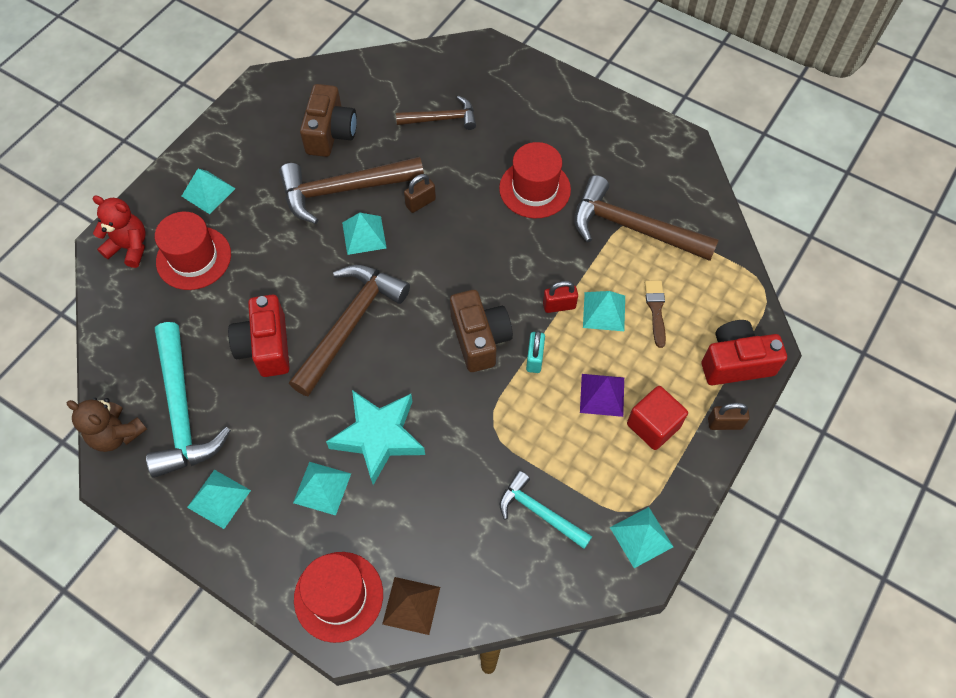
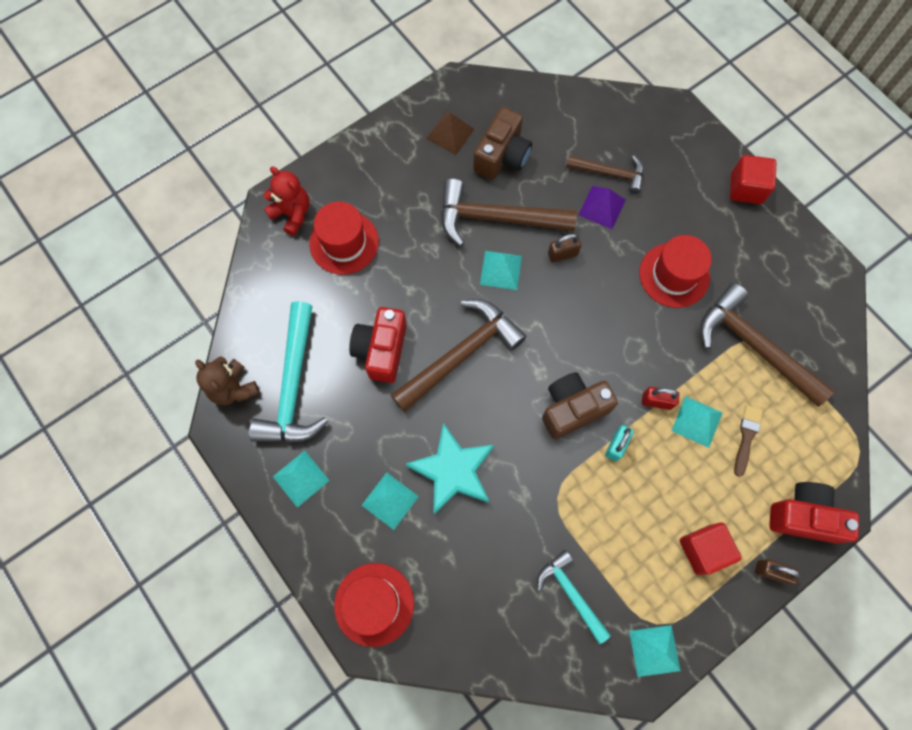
camera: 20 degrees right, 10 degrees up
(208, 192) = (375, 181): turquoise pyramid -> none
(411, 605) = (432, 636): brown pyramid -> brown pyramid (450, 134)
(479, 339) = (572, 408): brown camera -> brown camera turned 120 degrees counterclockwise
(574, 95) = (746, 188): none -> red cube
(602, 394) = (666, 502): purple pyramid -> purple pyramid (602, 207)

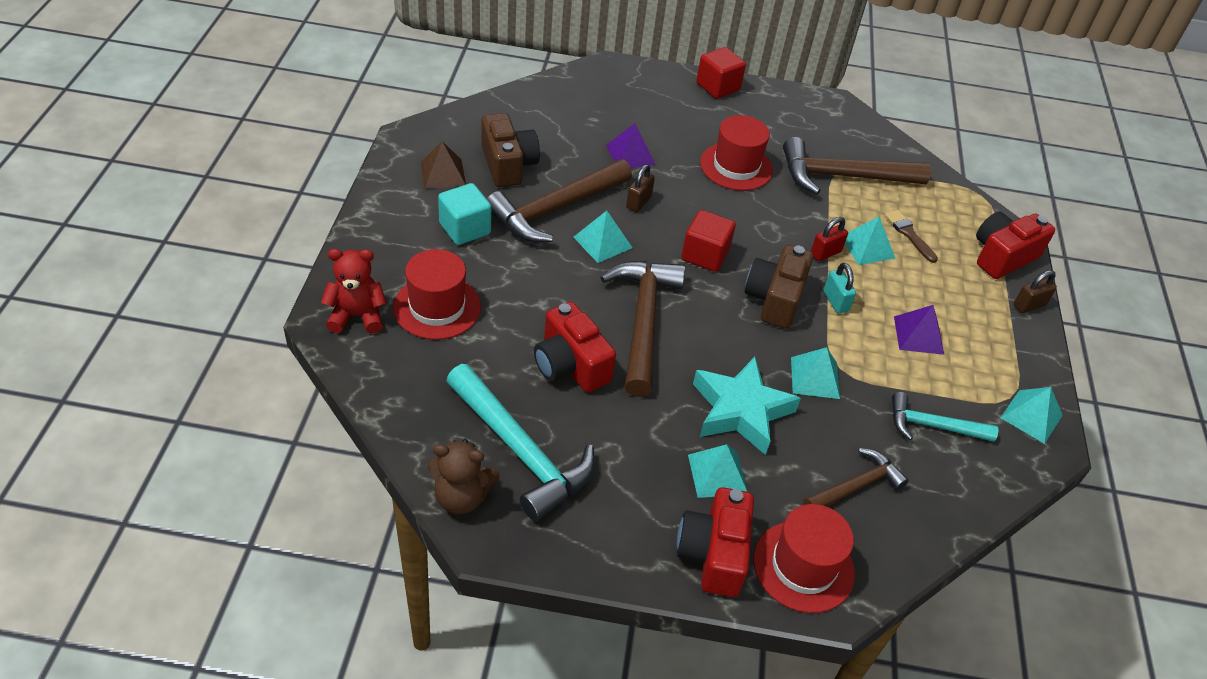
camera: 50 degrees left, 25 degrees down
(301, 478) = (618, 520): turquoise pyramid -> turquoise pyramid (815, 377)
(331, 548) = (713, 554): none -> red camera
(420, 192) = (465, 229): none -> turquoise cube
(610, 173) = (609, 130): brown hammer -> brown hammer (856, 486)
(647, 521) = (918, 335): none -> purple pyramid
(703, 549) = (974, 324): red cube -> red cube (705, 255)

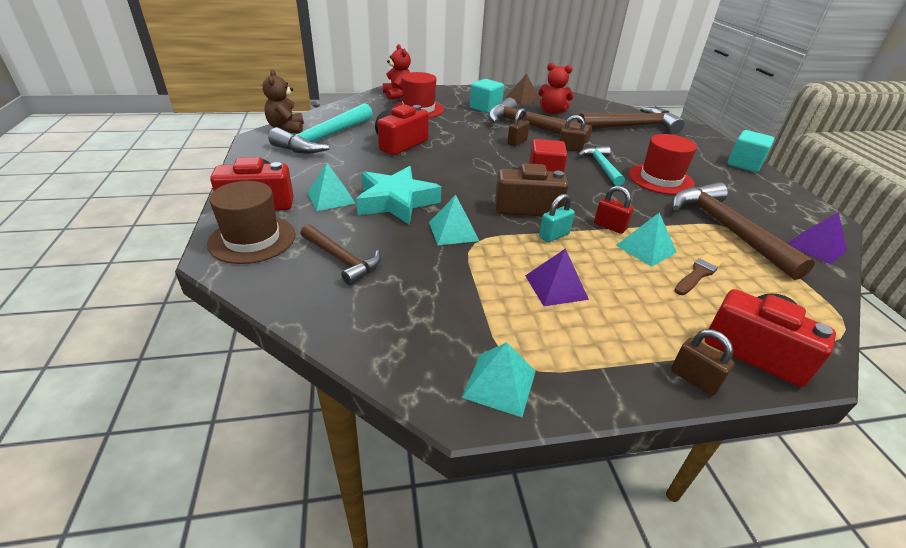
camera: 75 degrees right, 10 degrees down
(508, 165) = (552, 111): brown camera -> red teddy bear
(603, 242) = (517, 142): turquoise pyramid -> brown padlock
(630, 154) = (614, 142): purple pyramid -> purple pyramid (816, 247)
(643, 322) = (456, 161): brown hammer -> brown hammer (632, 127)
(718, 87) = (744, 164): red cube -> turquoise cube
(803, 566) = (252, 239): red hat -> brown hat
(933, 426) = (437, 302): turquoise hammer -> turquoise hammer (601, 166)

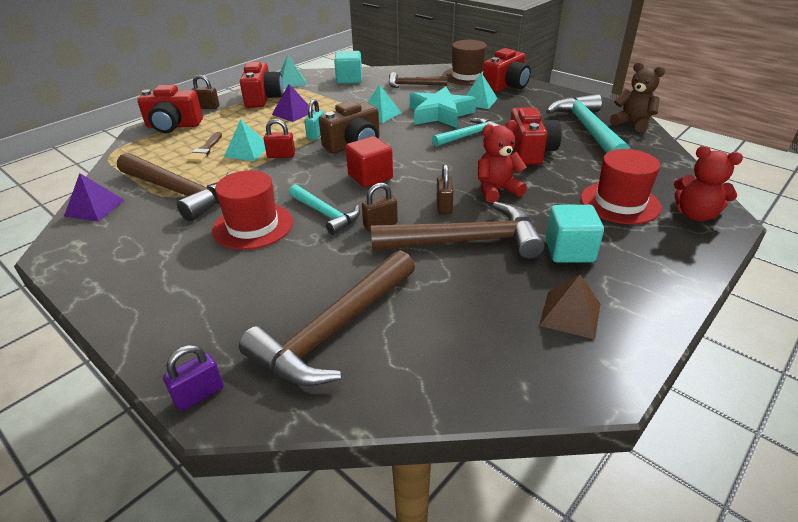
camera: 145 degrees right, 0 degrees up
(416, 172) = (468, 135): none -> turquoise hammer
(552, 111) = (484, 300): red teddy bear -> red teddy bear (496, 190)
(582, 351) = (263, 98): none -> red camera
(703, 132) = (199, 394): none -> purple padlock
(744, 164) = (134, 314): turquoise cube -> turquoise cube (349, 79)

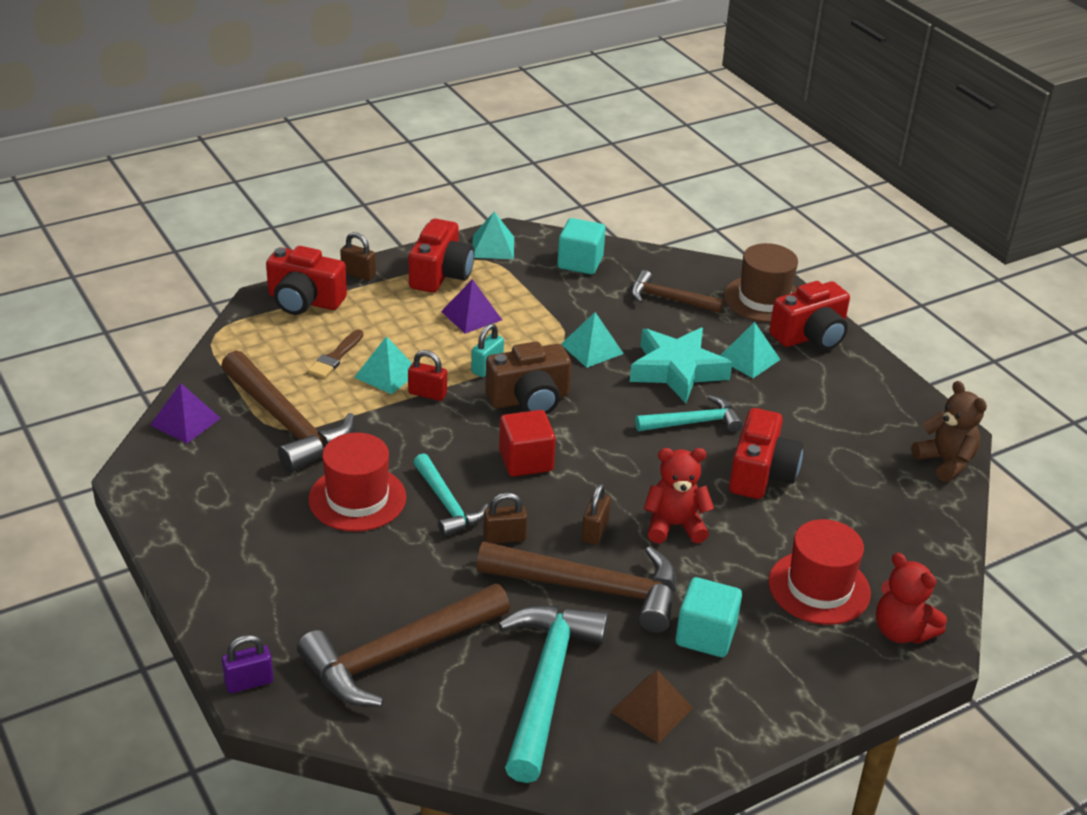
camera: 15 degrees right, 0 degrees up
(588, 129) = (871, 455): turquoise hammer -> turquoise hammer (546, 684)

